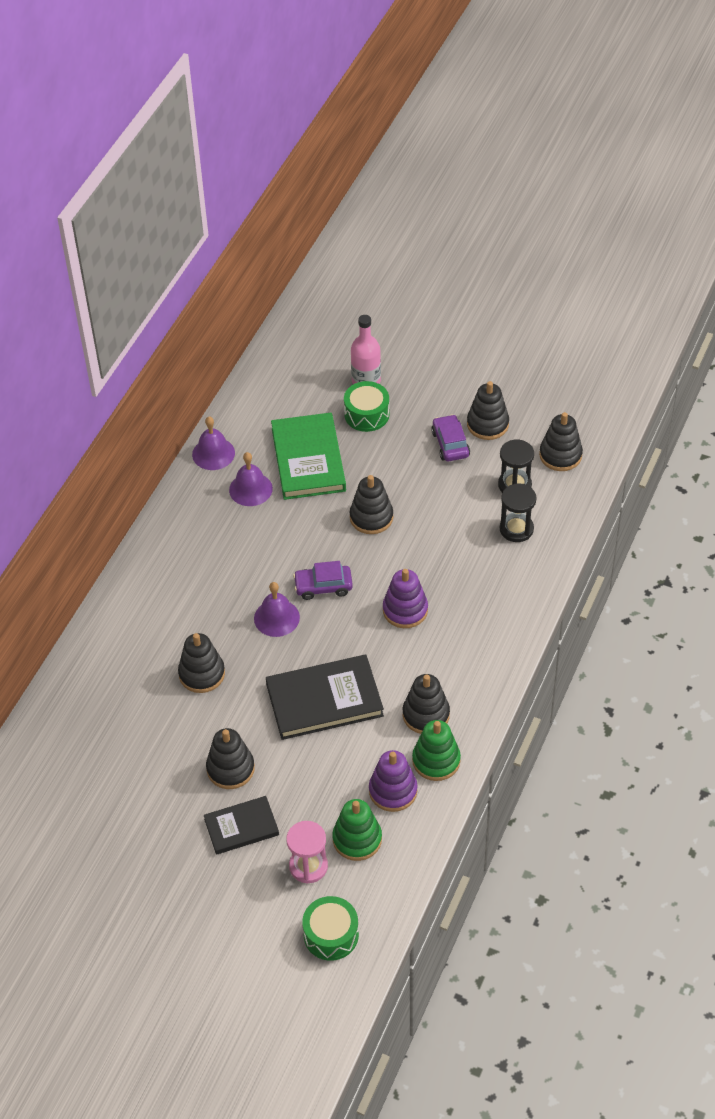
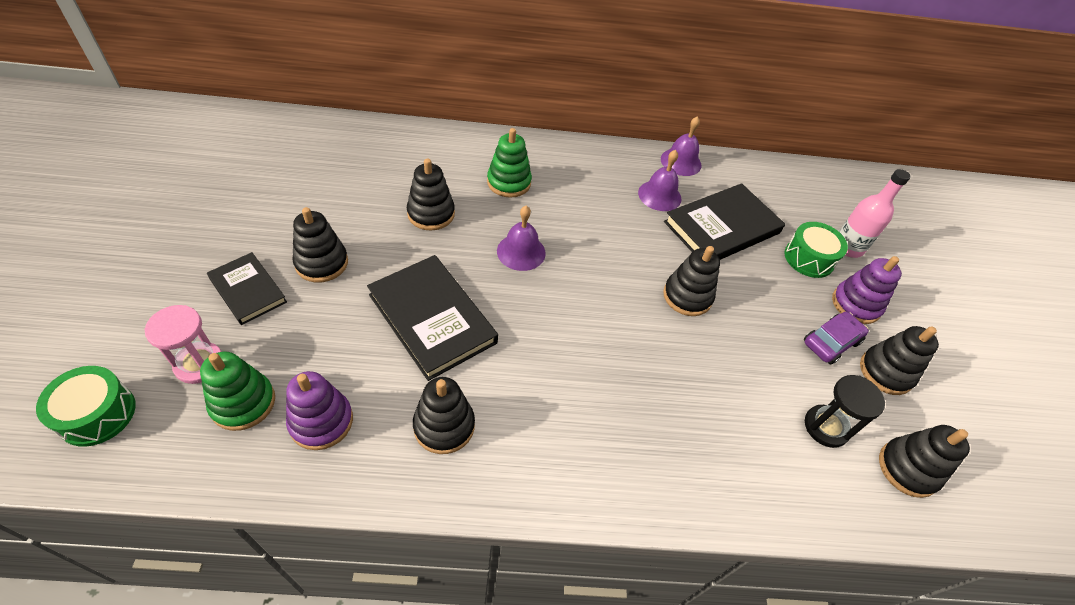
camera: 60 degrees right, 0 degrees up
(308, 459) = (722, 227): green book -> black book
(323, 586) = (578, 279): purple car -> none
(405, 610) = (584, 361): purple stacking toy -> purple stacking toy (855, 304)
(436, 760) = (378, 458): green stacking toy -> green stacking toy (509, 182)
(516, 529) = (764, 449): black hourglass -> none

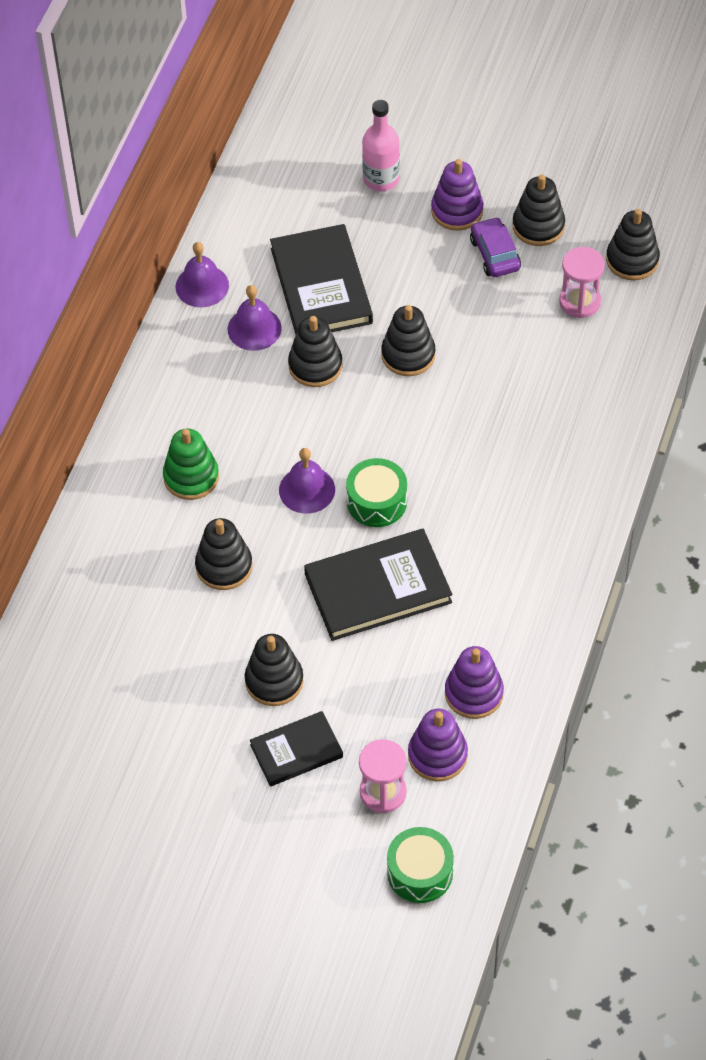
camera: 65 degrees left, 5 degrees up
(243, 403) = (437, 755): green stacking toy -> purple stacking toy
(444, 426) = (503, 597): black stacking toy -> black stacking toy (315, 365)
(809, 258) = (387, 223): green drum -> green drum (377, 501)
(826, 427) = (580, 301): black hourglass -> pink hourglass

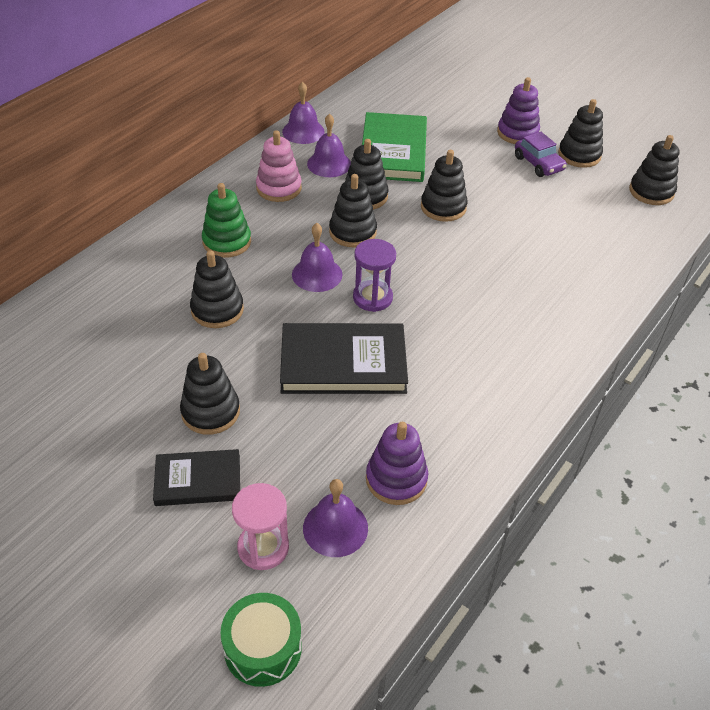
camera: 15 degrees right, 10 degrees down
(213, 383) = (279, 188): none -> pink stacking toy
(321, 286) = (393, 151): black book -> green book
(322, 421) = (352, 232): none -> black stacking toy
(377, 501) = (372, 298): green drum -> purple hourglass
(381, 179) = (466, 104): pink bottle -> none
(437, 755) = (335, 528): purple stacking toy -> purple bell
(495, 254) = (538, 163): purple car -> purple car turned 150 degrees clockwise
(580, 301) = (599, 207): pink hourglass -> none

